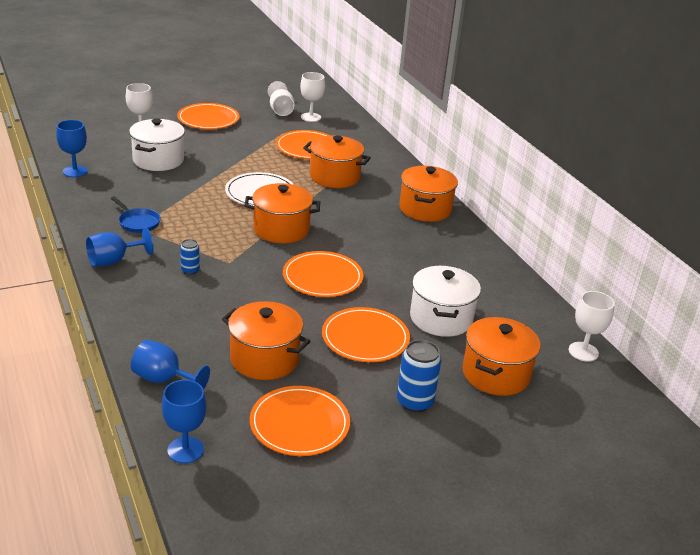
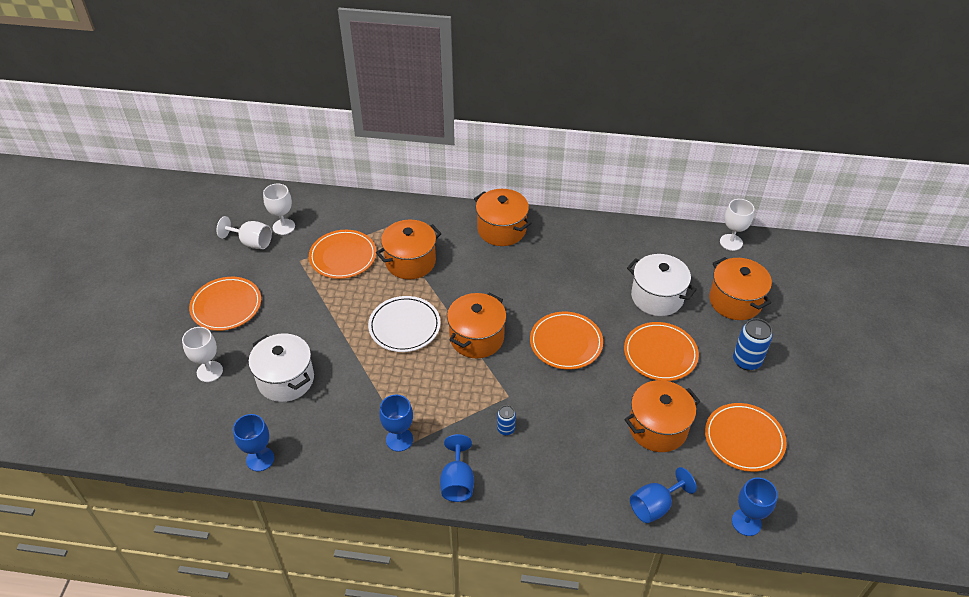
camera: 55 degrees left, 15 degrees up
(138, 222) = (399, 439): blue pan -> blue goblet

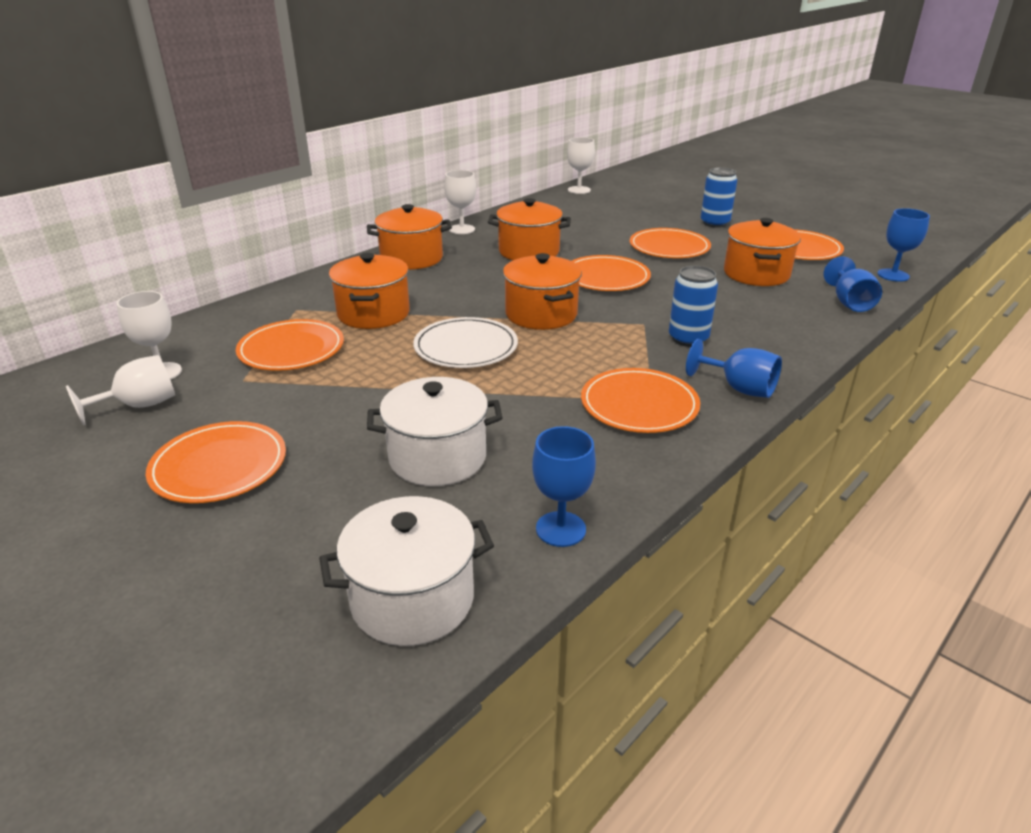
camera: 55 degrees left, 15 degrees down
(209, 371) = (325, 525): white goblet -> white goblet (462, 229)
(399, 439) = (639, 404): blue goblet -> orange plate
(506, 429) = (688, 339): blue can -> blue can, size x1.75
(657, 297) = (601, 229): white pot -> white pot (412, 599)
(735, 301) = (644, 207): orange pot -> orange pot (529, 251)

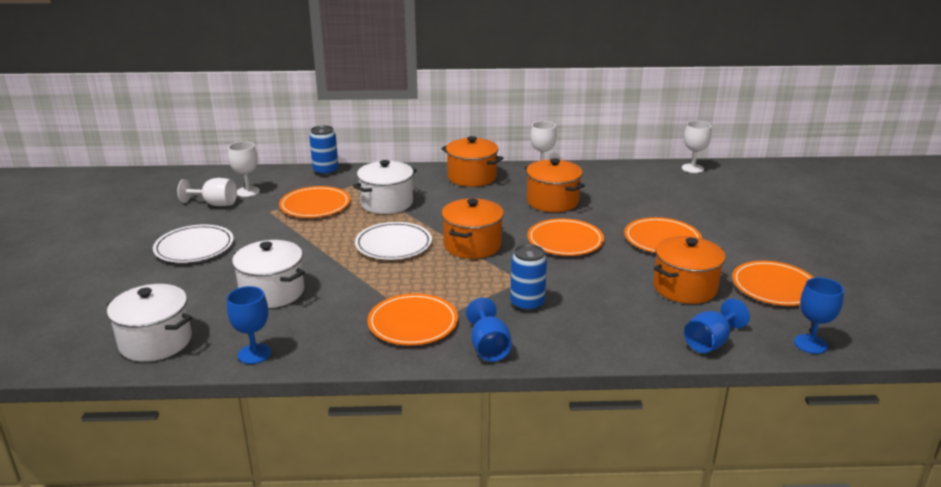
camera: 45 degrees right, 5 degrees down
(219, 466) = (194, 247): orange plate -> white plate
(373, 314) = (386, 203): orange pot -> white pot
(714, 223) = (747, 236): blue can -> blue can (325, 171)

